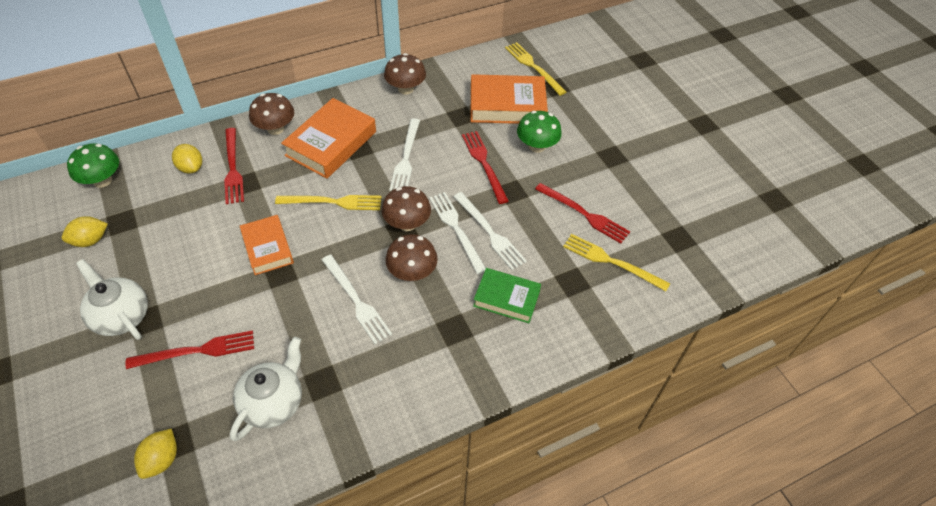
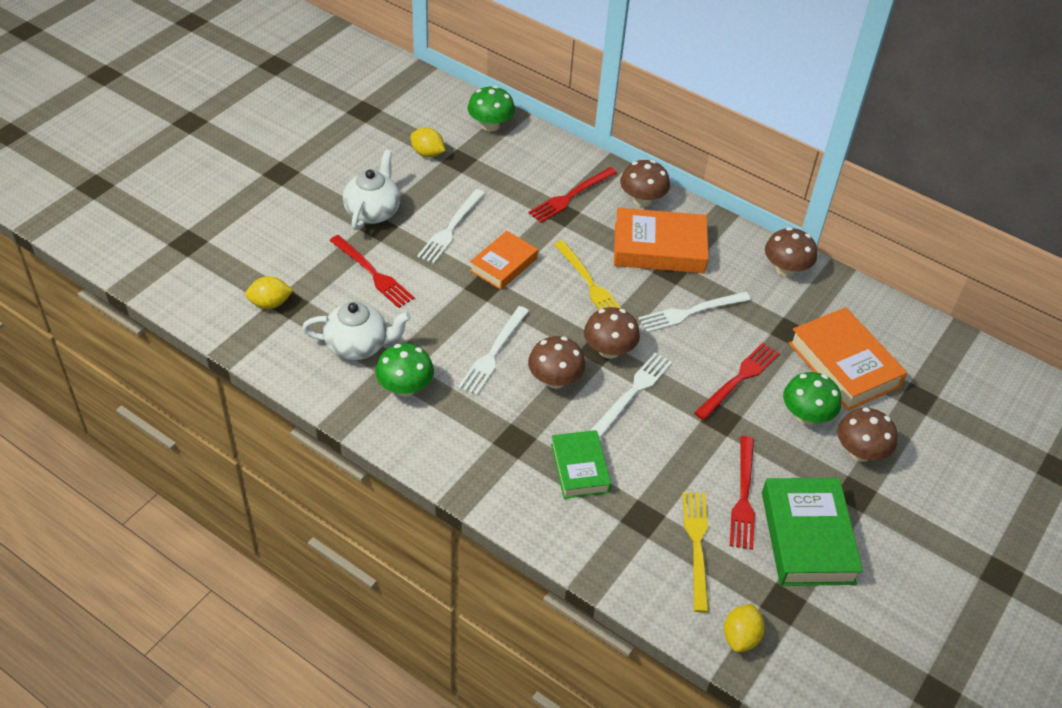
camera: 60 degrees right, 5 degrees down
(191, 168) = (548, 170): yellow lemon -> yellow lemon (740, 637)
(348, 385) = (405, 387): none -> green mushroom
(489, 232) = (650, 421): white fork -> white fork (451, 228)
(533, 67) = (930, 365): yellow fork -> none
(581, 136) = (860, 452): none -> brown mushroom
(634, 198) = (807, 537): none -> green book

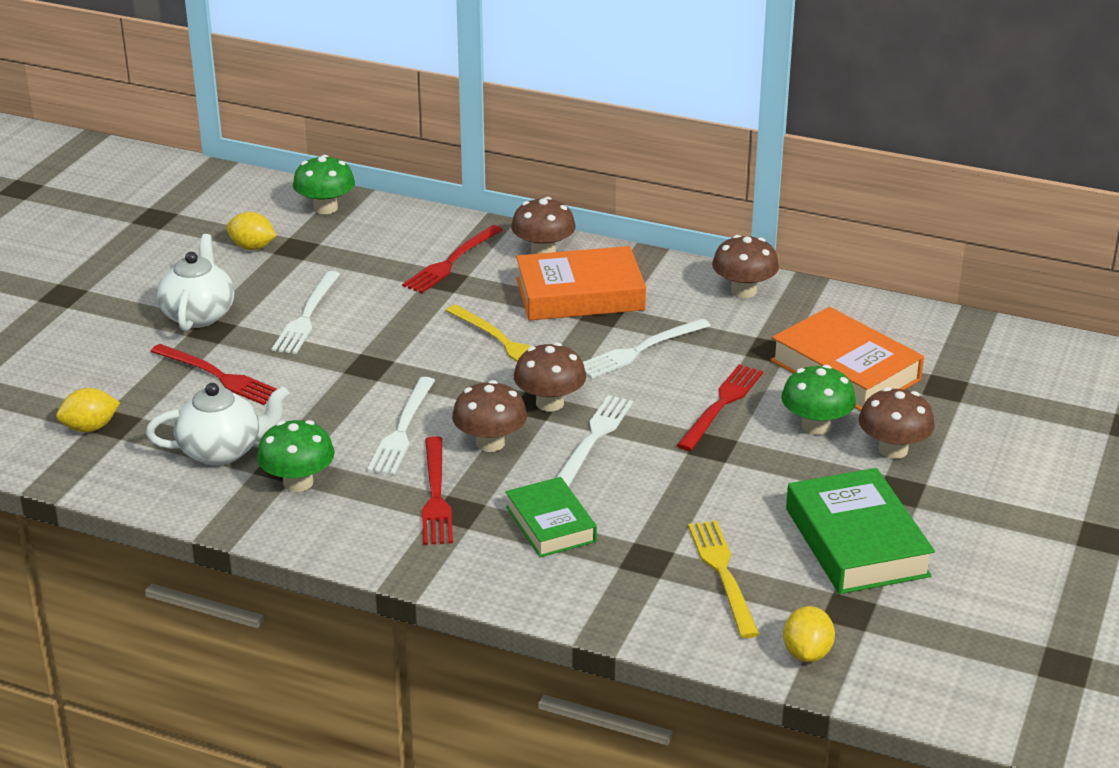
camera: 10 degrees left, 15 degrees down
(503, 264) = (387, 341): orange book -> none
(743, 496) = (765, 516): red fork -> red fork (435, 495)

